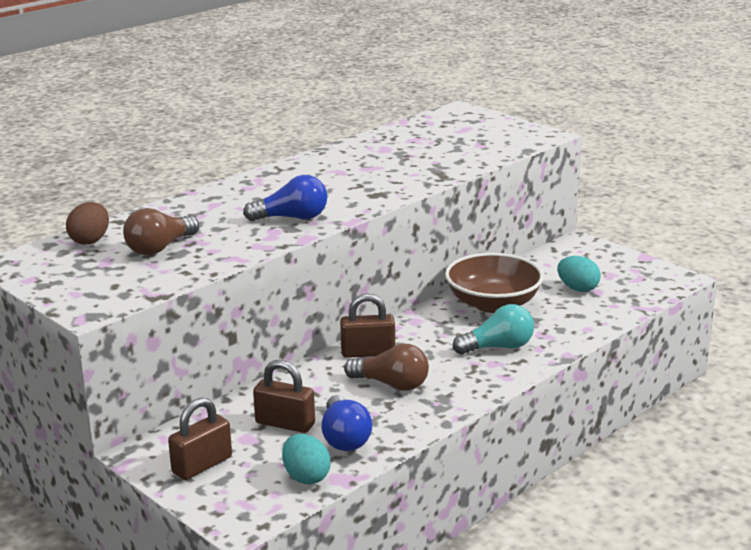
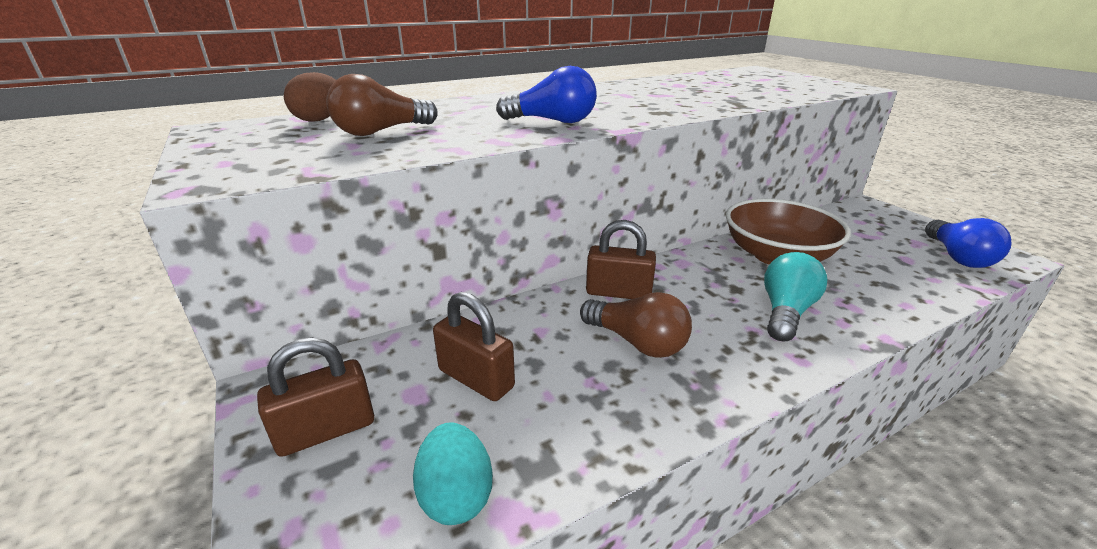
camera: 15 degrees right, 5 degrees up
(344, 438) = (546, 423): blue light bulb -> blue light bulb (957, 257)
(498, 347) = (785, 312): turquoise light bulb -> turquoise light bulb turned 60 degrees counterclockwise
(577, 289) = (880, 253): turquoise egg -> none

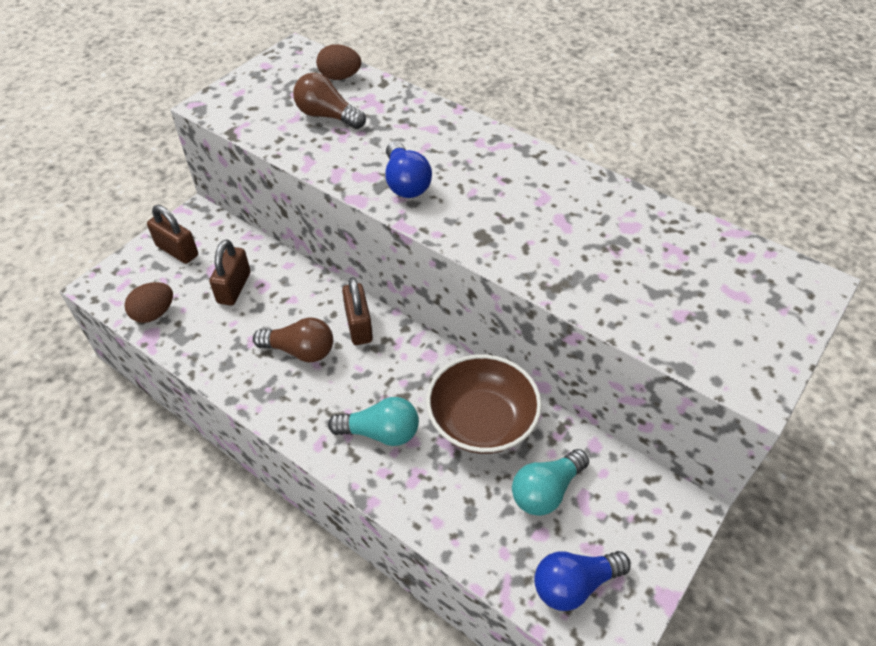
camera: 65 degrees right, 20 degrees up
(456, 496) = (154, 313): turquoise egg -> brown egg
(637, 342) = (300, 351): brown light bulb -> brown light bulb turned 90 degrees counterclockwise
(858, 246) = (546, 491): none -> turquoise light bulb

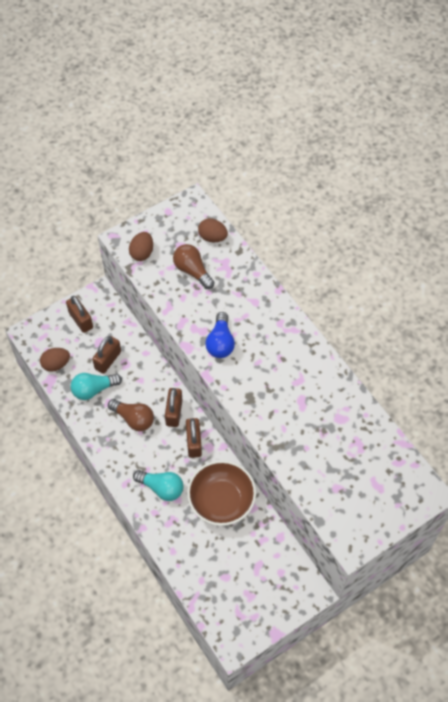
camera: 20 degrees right, 10 degrees up
(245, 113) = (142, 253): none -> brown egg
(405, 356) = (194, 442): none -> brown padlock
(546, 491) = (239, 554): turquoise light bulb -> turquoise light bulb (94, 389)
(574, 584) = (230, 609): blue light bulb -> none

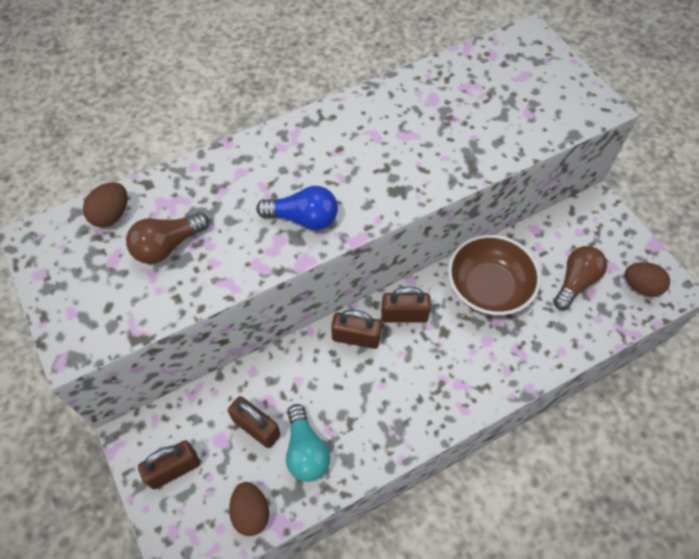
camera: 85 degrees left, 0 degrees up
(133, 419) = (361, 393): brown light bulb -> brown light bulb (575, 282)
(142, 253) = (112, 317): brown egg -> brown egg (641, 286)
(161, 488) = (471, 360): turquoise light bulb -> none

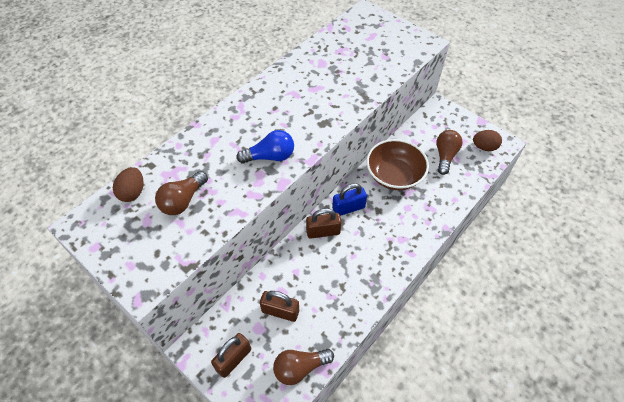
camera: 20 degrees left, 5 degrees down
(251, 512) = (300, 368): brown egg -> brown light bulb
(306, 451) = (320, 314): turquoise light bulb -> none
(404, 315) = (348, 208): brown padlock -> blue padlock

